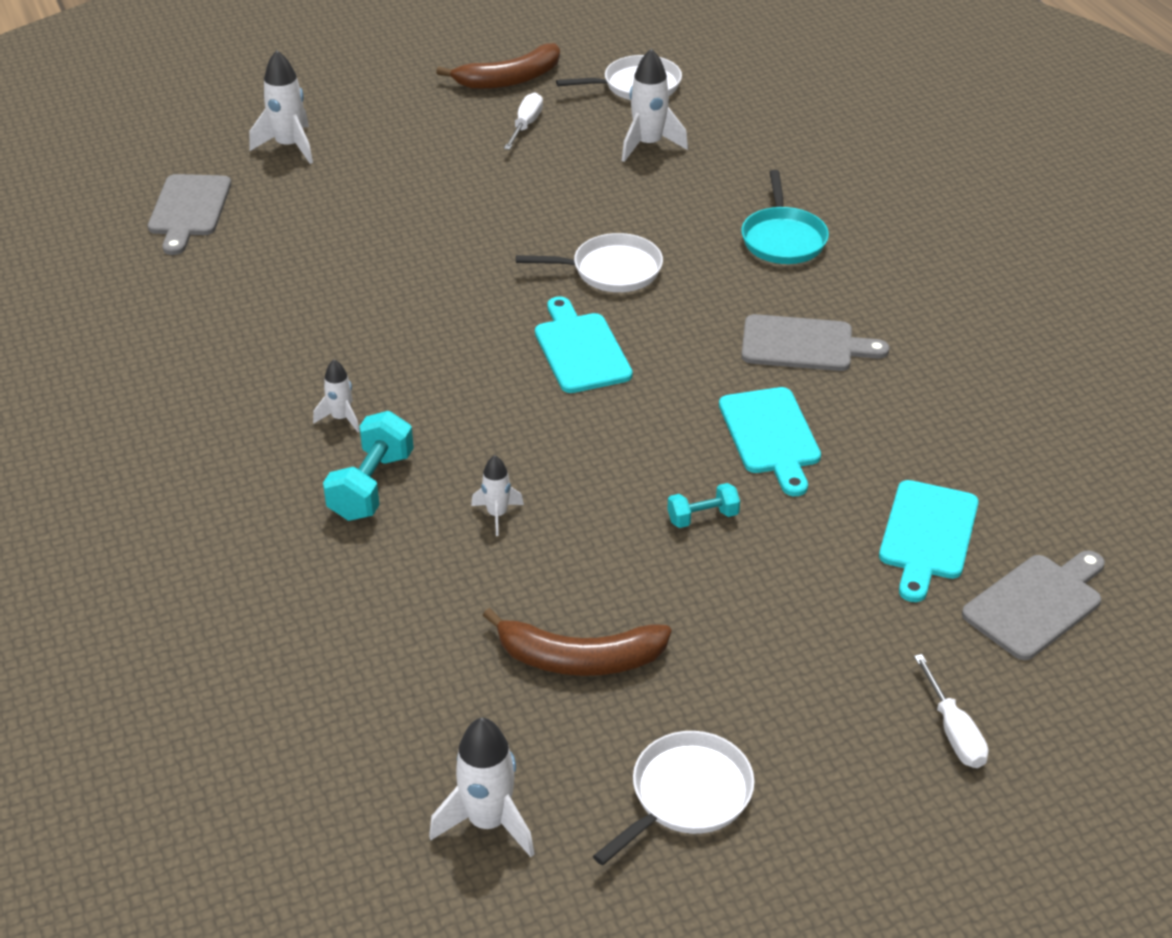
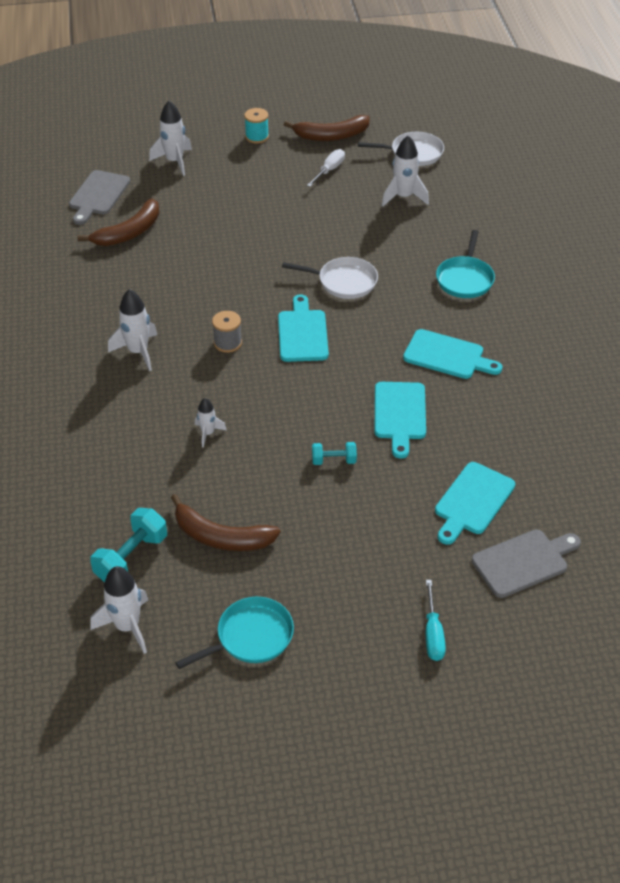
camera: 15 degrees right, 5 degrees up
(258, 254) = (129, 232): none -> brown banana
(341, 418) = (138, 352): white rocket -> white rocket, size x1.71
(371, 486) = (140, 400): turquoise dumbbell -> turquoise dumbbell (131, 558)
(400, 96) = (257, 137): none -> turquoise spool
(474, 382) = (228, 343): none -> grey spool
(686, 795) = (250, 637): white pan -> turquoise pan
(803, 344) = (447, 355): grey cutting board -> turquoise cutting board
(953, 731) = (433, 634): white screwdriver -> turquoise screwdriver

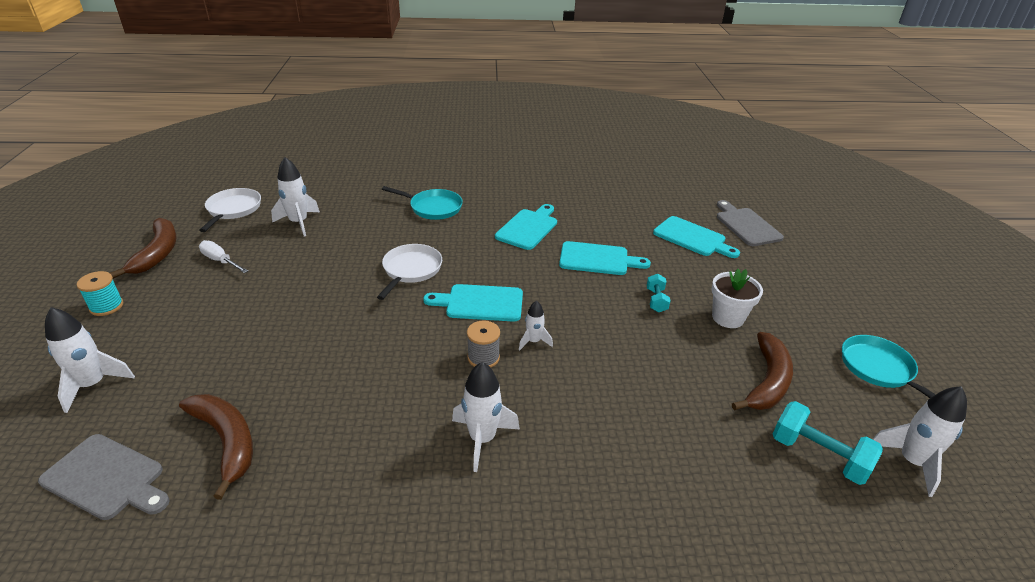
camera: 85 degrees left, 10 degrees down
(208, 433) = (625, 382): white rocket -> white rocket (534, 341)
(315, 518) = (727, 318): none -> white flower pot
(433, 634) = (829, 271): turquoise screwdriver -> none

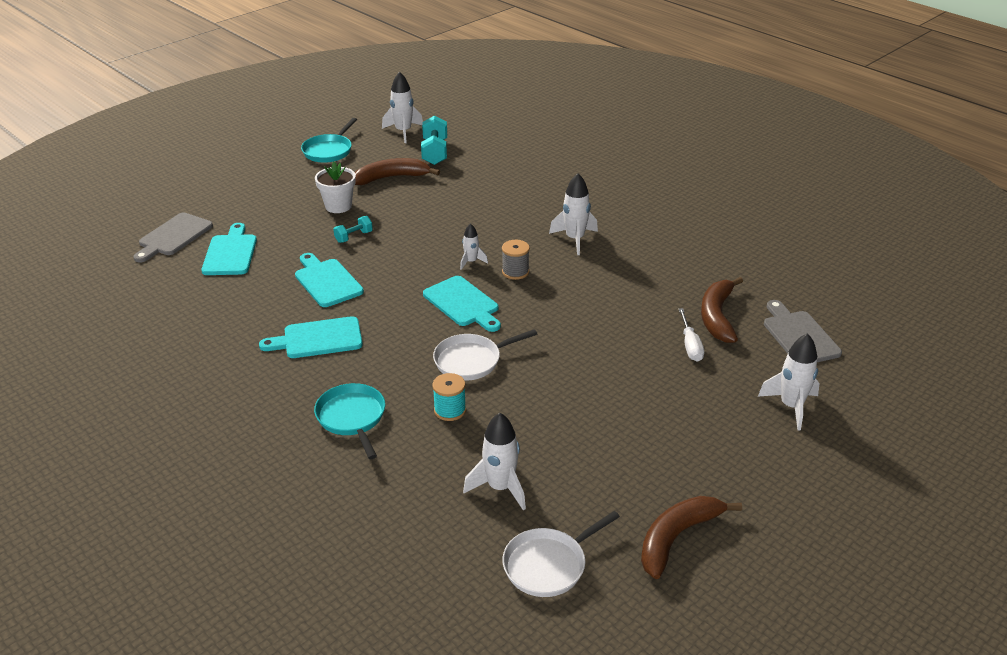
camera: 130 degrees left, 0 degrees up
(106, 306) = (757, 486): turquoise spool -> turquoise spool (450, 410)
(220, 261) = (621, 481): white screwdriver -> white screwdriver (690, 345)

